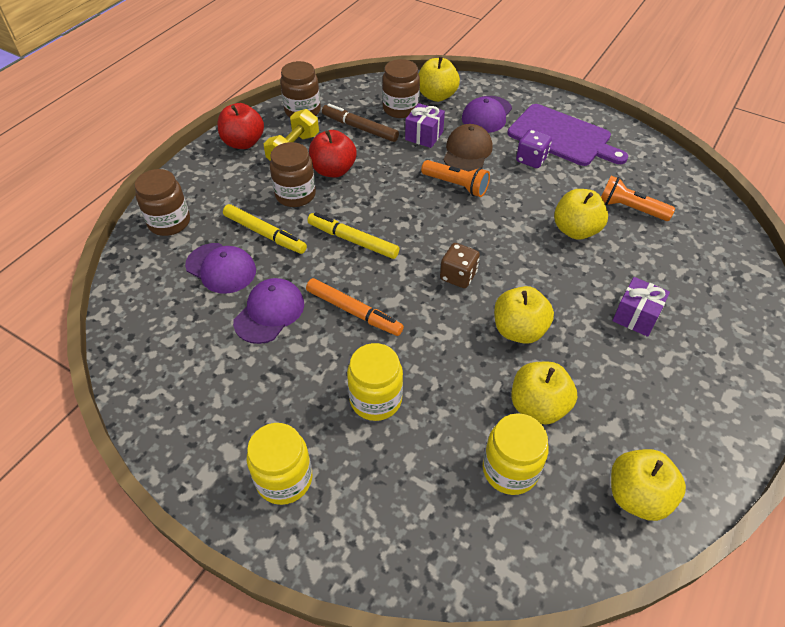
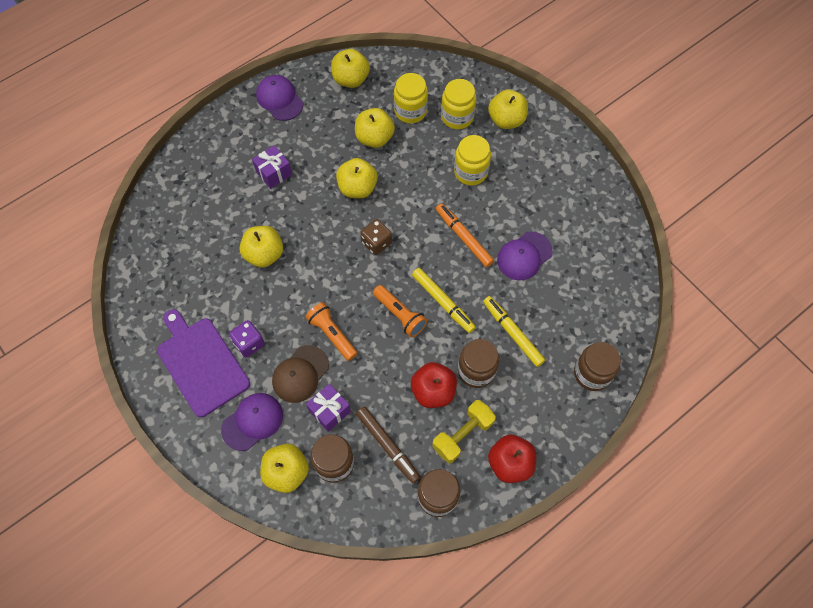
camera: 160 degrees left, 15 degrees up
(221, 268) = (554, 308): purple cap -> purple cap (279, 99)
(284, 479) = (538, 144): yellow jar -> yellow jar (457, 117)
(348, 507) = (506, 120): none -> yellow apple
(630, 208) = (206, 261): orange flashlight -> orange flashlight (400, 315)

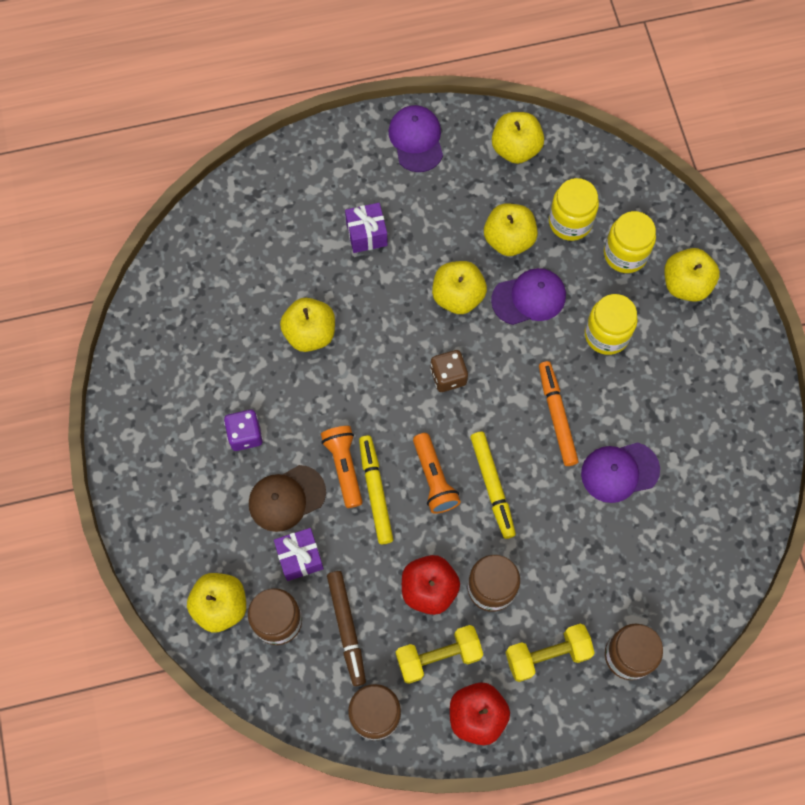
camera: 25 degrees right, 5 degrees up
(201, 363) = (182, 435): purple cutting board -> none
(252, 421) = (209, 530): purple cap -> purple cap (529, 298)
(512, 333) = (557, 562): yellow marker -> yellow marker (375, 491)
(537, 399) = (547, 655): none -> yellow dumbbell

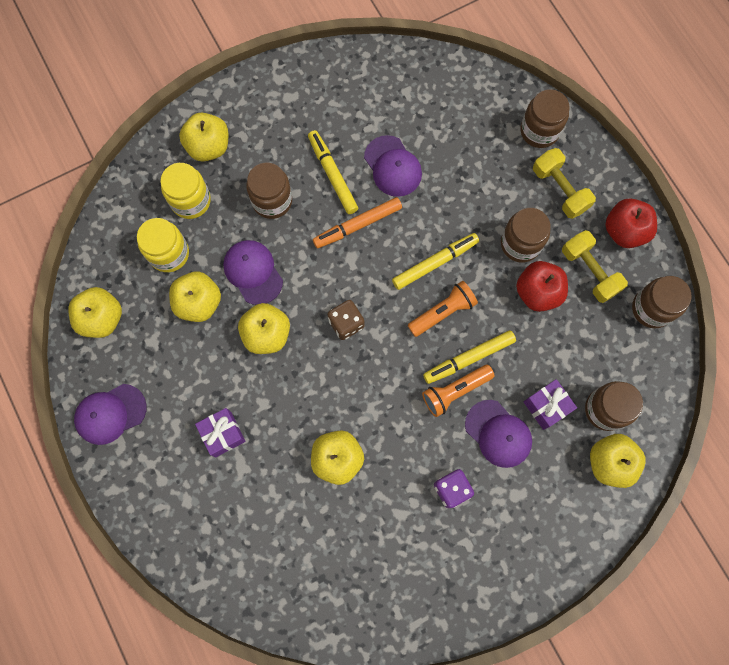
camera: 105 degrees left, 5 degrees up
(286, 498) = (498, 434): brown cap -> purple cap
(347, 628) = (592, 350): brown marker -> none
(606, 334) = (272, 201): yellow jar -> brown jar
(623, 404) = (332, 175): none -> yellow marker

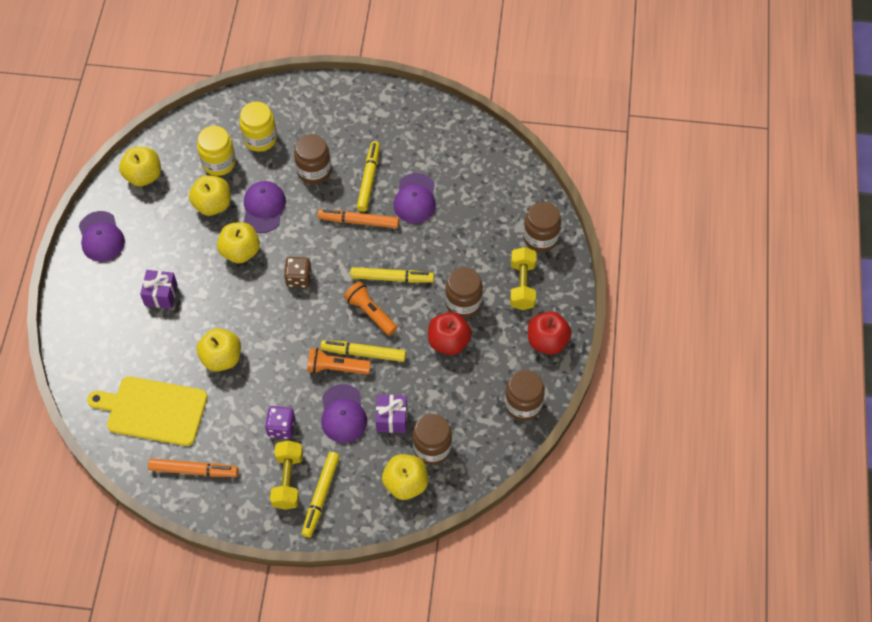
camera: 35 degrees right, 15 degrees down
(110, 414) = (101, 237): purple cap -> purple cap turned 120 degrees counterclockwise
(208, 146) = (300, 112): yellow apple -> none
(313, 561) = (153, 410): none -> yellow cutting board
(403, 594) = (194, 470): none -> orange marker
(443, 312) = (370, 313): orange flashlight -> orange flashlight turned 135 degrees counterclockwise
(543, 531) = (321, 496): none -> yellow marker
(589, 271) = (498, 352): yellow dumbbell -> yellow dumbbell (288, 480)

